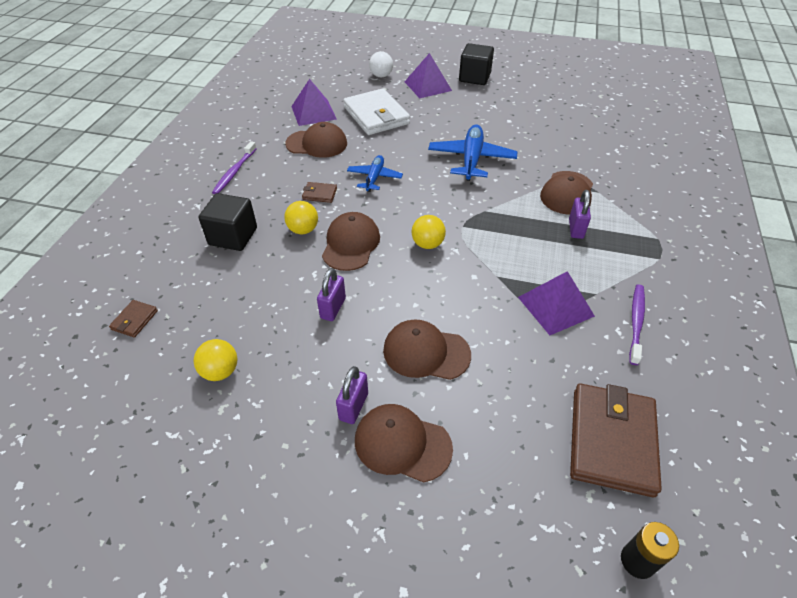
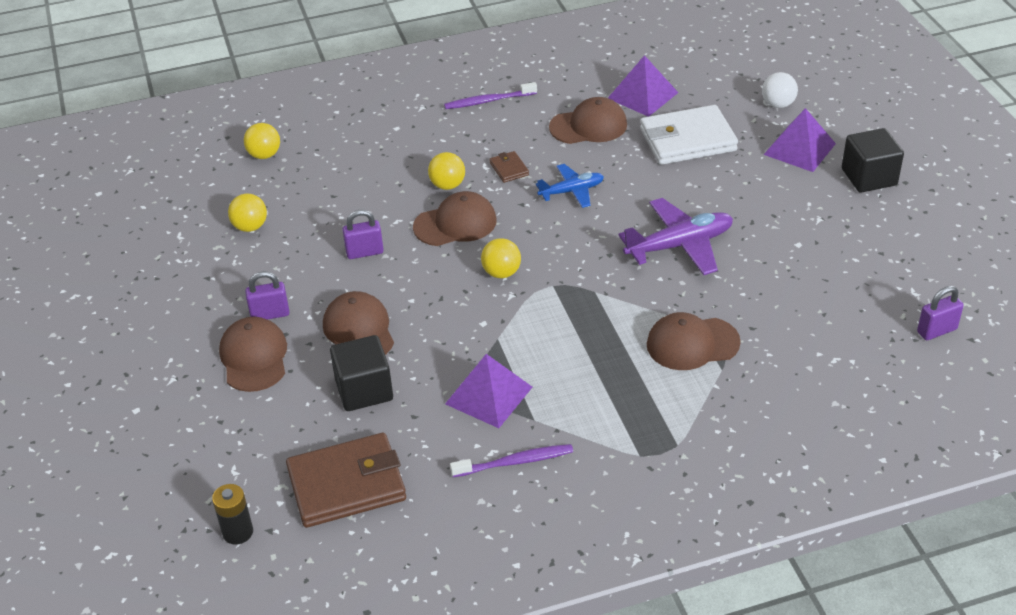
camera: 60 degrees right, 5 degrees down
(134, 320) = (264, 155): brown wallet -> yellow ball
(233, 236) = (401, 150): black cube -> black cube (364, 390)
(317, 144) = (588, 126): brown cap -> brown cap turned 75 degrees counterclockwise
(376, 115) = (687, 140): white wallet -> white wallet turned 45 degrees clockwise
(471, 159) = (679, 245): blue plane -> purple plane
(576, 229) = (630, 371): purple padlock -> purple padlock (936, 330)

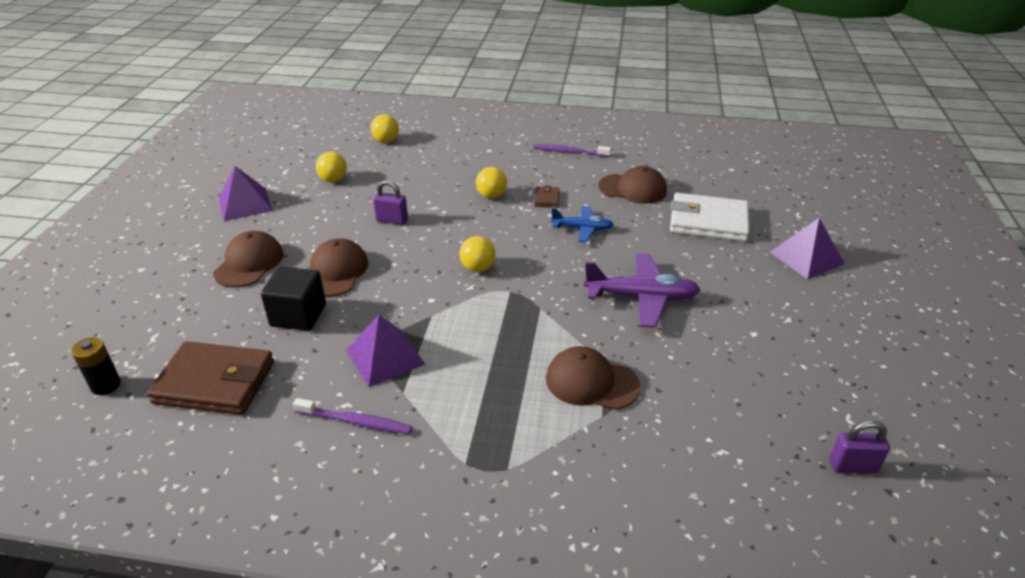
camera: 25 degrees right, 5 degrees down
(270, 314) = (289, 239): purple padlock -> none
(455, 224) = (474, 223): brown cap -> none
(642, 95) = (693, 181): purple pyramid -> purple pyramid (245, 204)
(778, 104) = (808, 219): white ball -> none
(869, 177) = (861, 300): black cube -> none

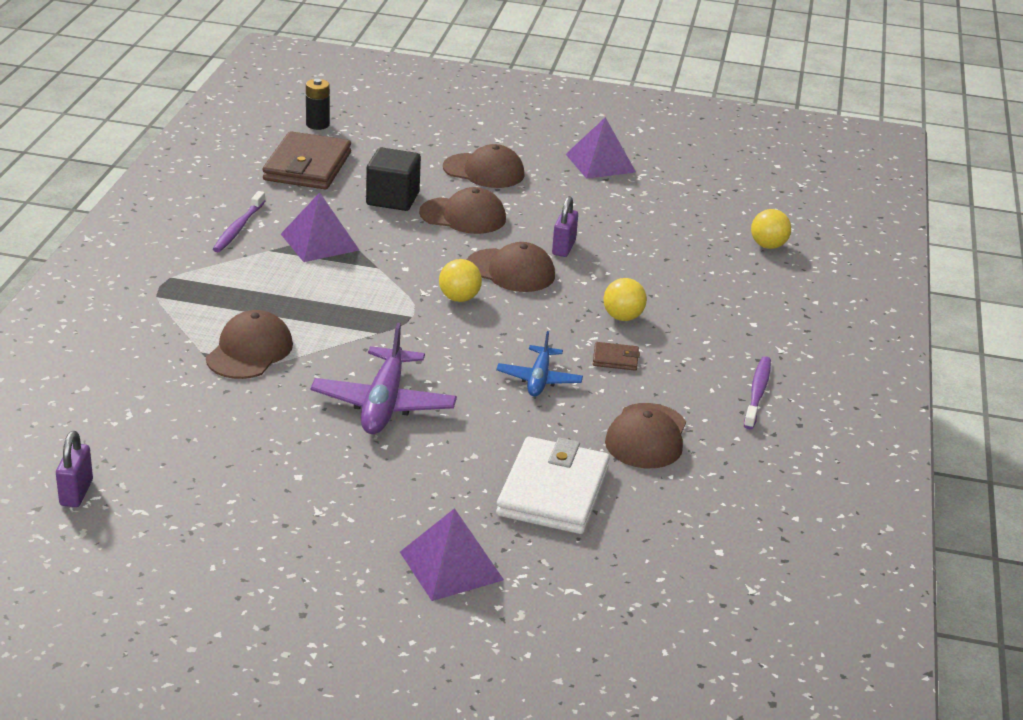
camera: 90 degrees right, 5 degrees down
(333, 180) = (658, 211): yellow ball -> none
(431, 244) = (510, 271): none -> brown cap

